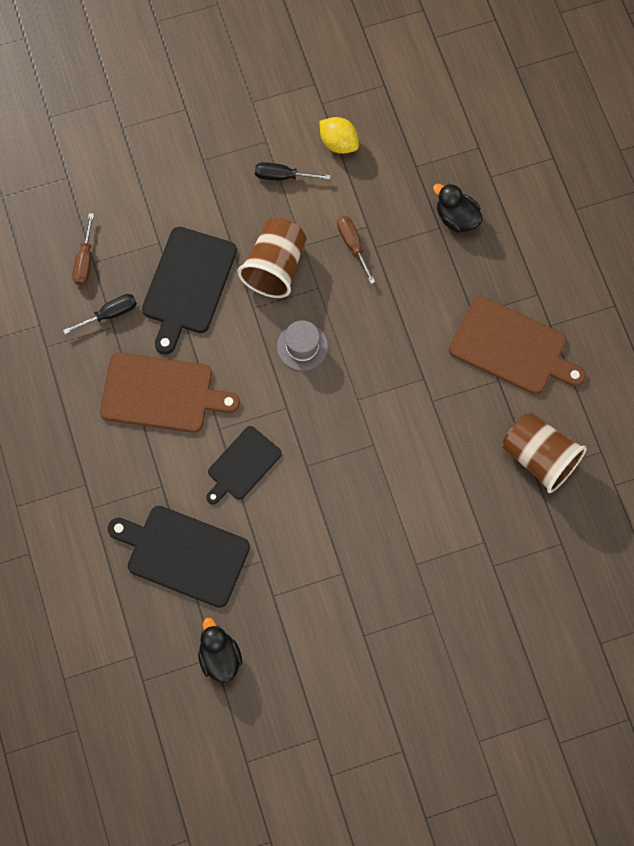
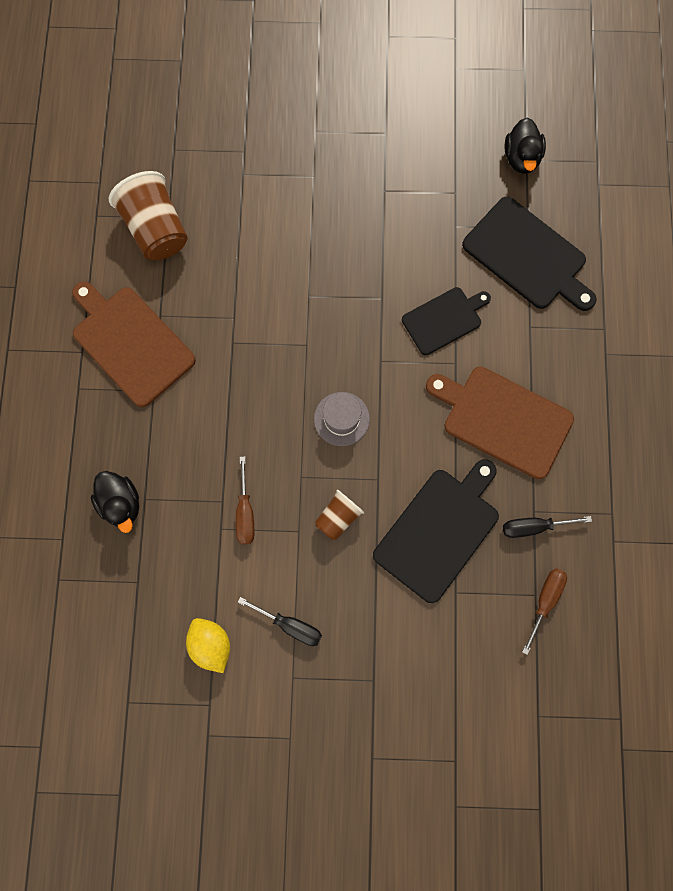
camera: 160 degrees left, 5 degrees up
(275, 267) = (338, 517): brown cup -> brown cup, size x0.55

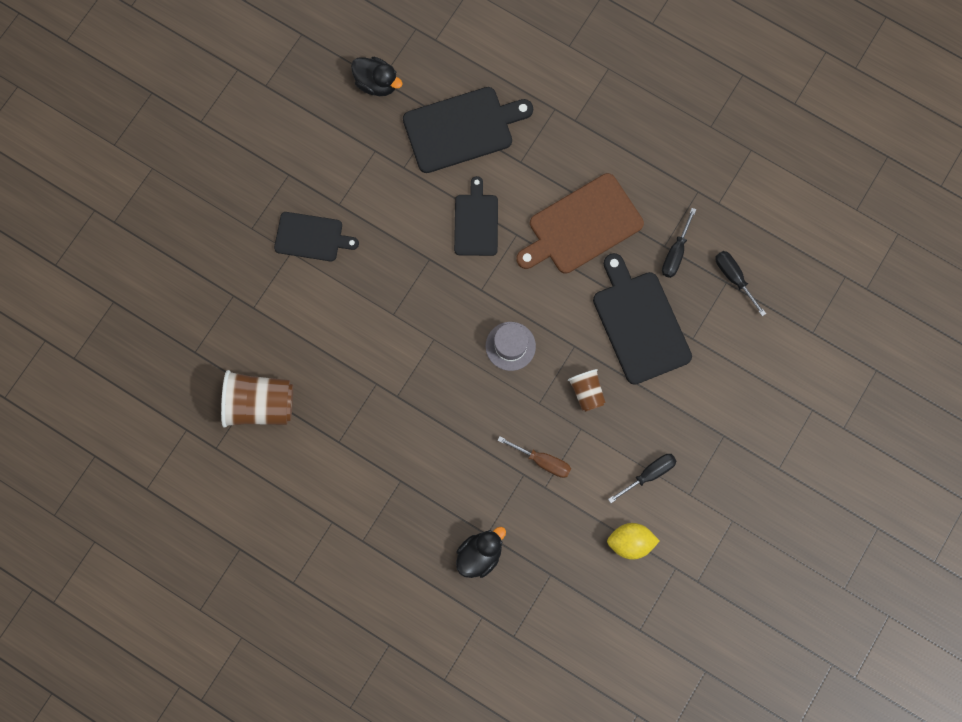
camera: 60 degrees left, 0 degrees up
(121, 503) = (480, 554): black duck -> black duck turned 45 degrees counterclockwise
(131, 343) = (348, 478): brown cutting board -> none
(338, 185) = (311, 237): none -> black cutting board
(544, 601) = (734, 278): brown screwdriver -> black screwdriver

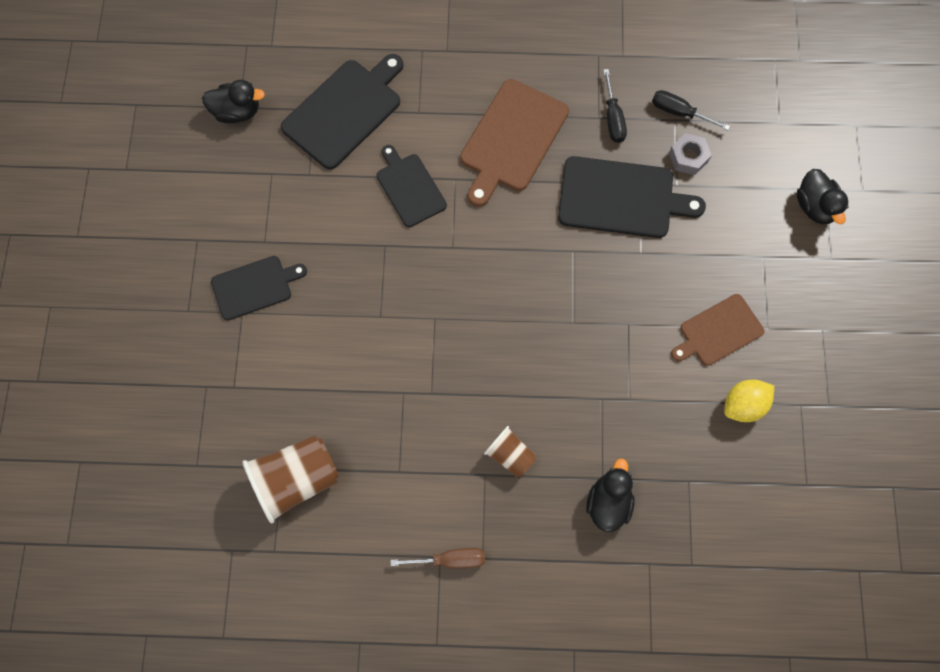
camera: 30 degrees left, 5 degrees down
(510, 346) = (513, 284): grey hat -> none
(542, 461) = (611, 375): brown screwdriver -> brown screwdriver (449, 559)
(587, 392) = (612, 287): brown cup -> brown cup (510, 455)
(639, 323) = (621, 198): black cutting board -> black cutting board turned 150 degrees clockwise
(648, 474) = (718, 331): black screwdriver -> brown cutting board
(716, 320) = (688, 157): none -> grey nut
(794, 419) = (814, 207): none -> black duck

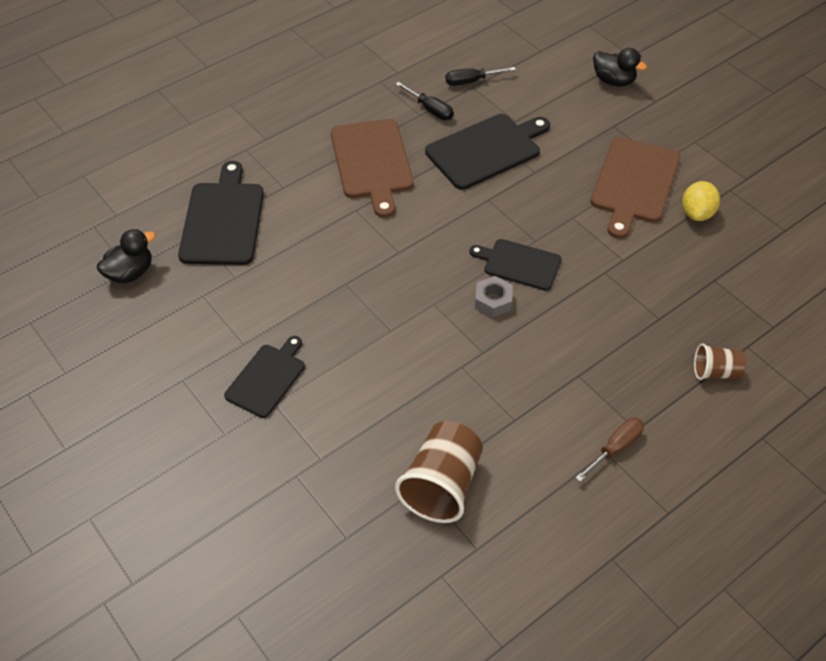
camera: 40 degrees left, 20 degrees down
(409, 188) = (326, 236): black cutting board -> black cutting board (519, 264)
(510, 455) = (582, 350): brown cup -> brown cup (715, 372)
(608, 502) = (679, 330): black duck -> none
(688, 157) = (505, 102): grey nut -> grey nut (493, 301)
(718, 331) = (634, 183): brown cutting board -> brown cutting board, size x1.58

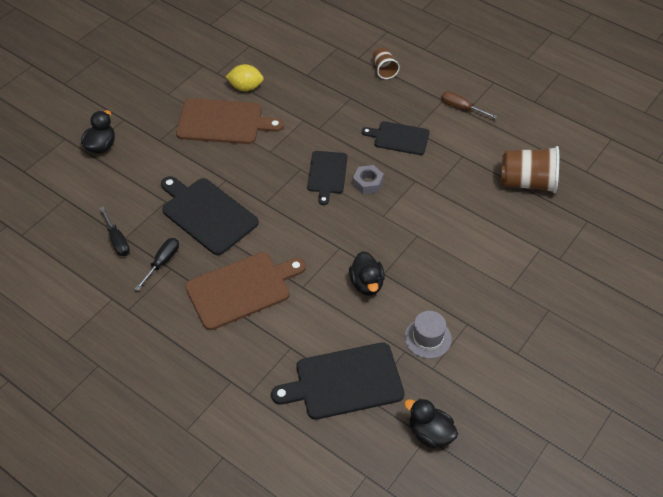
camera: 105 degrees left, 0 degrees up
(241, 301) = (428, 338): none -> grey hat
(267, 378) = (491, 298): black cutting board -> black cutting board (399, 138)
(337, 265) = (367, 284): none -> black duck

